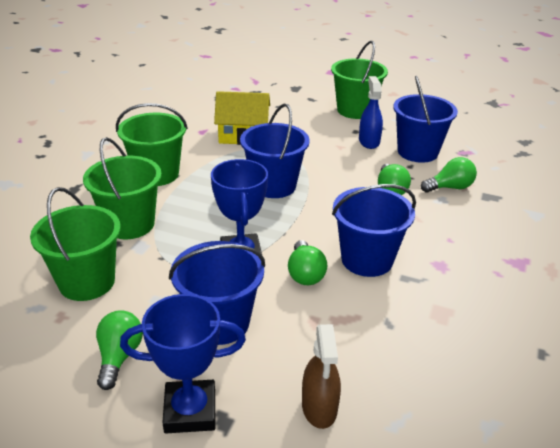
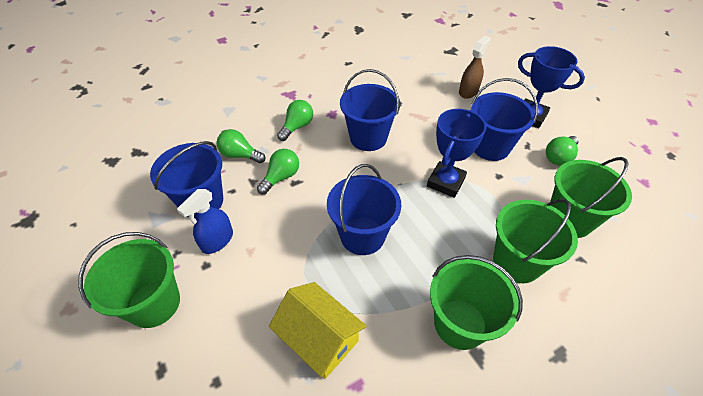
camera: 140 degrees left, 15 degrees up
(305, 274) = (415, 149): green light bulb -> green light bulb (297, 127)

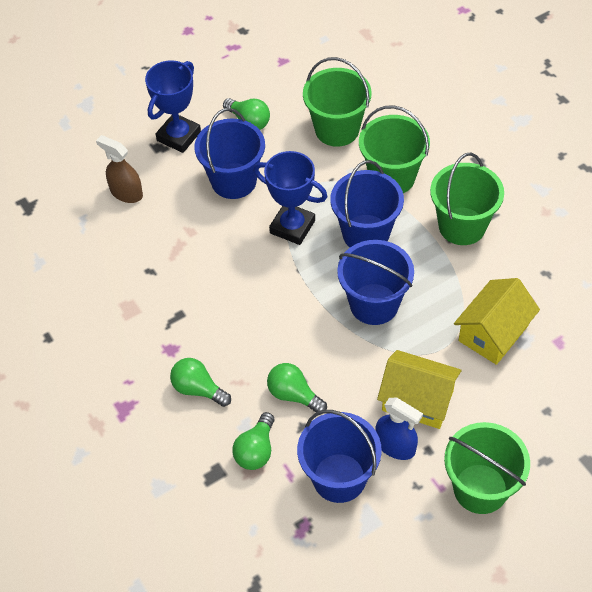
camera: 90 degrees left, 5 degrees up
(256, 261) = (417, 400): none -> yellow house
(368, 138) = (219, 304): blue bucket -> blue bucket (366, 233)

